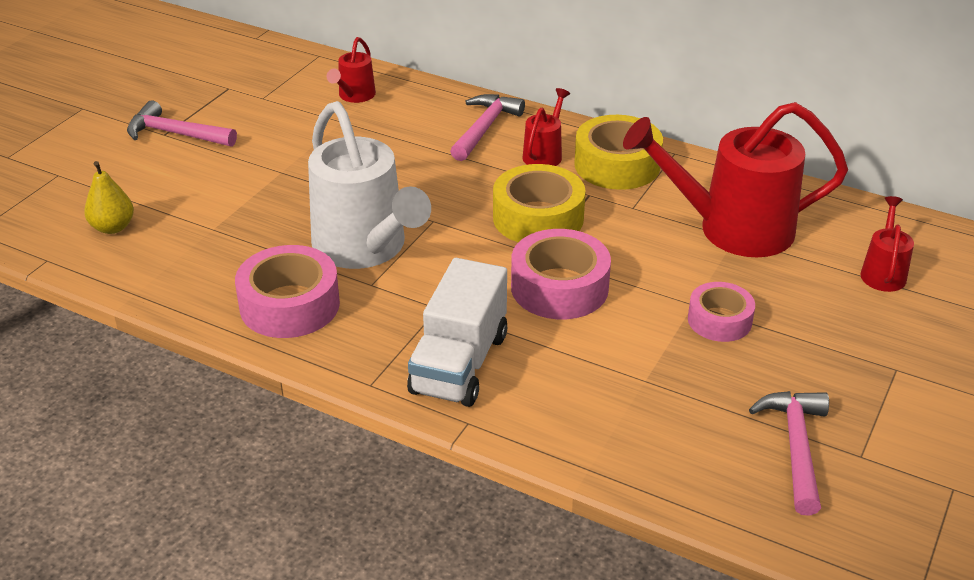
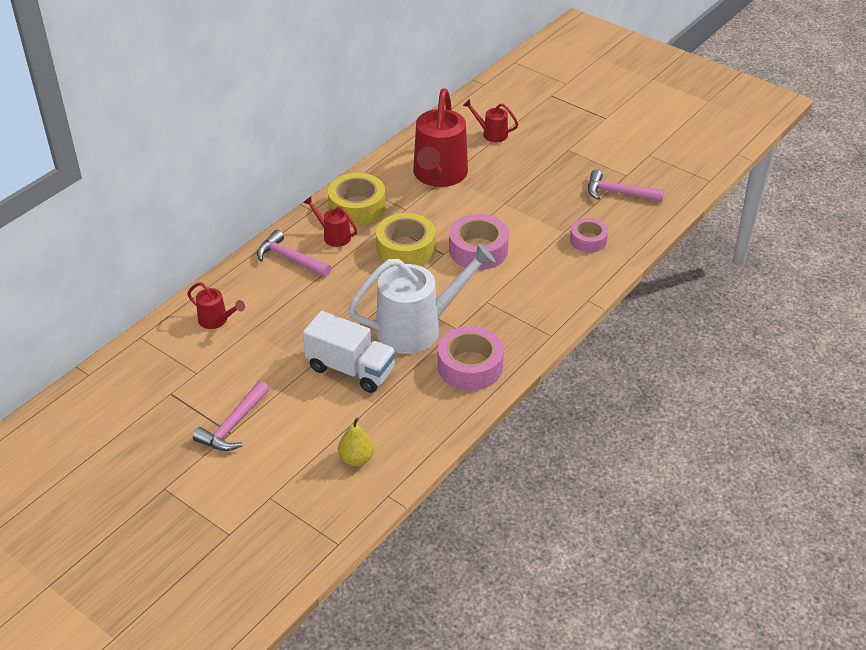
camera: 80 degrees left, 5 degrees up
(459, 364) = (539, 298): white truck -> white truck (351, 369)
(719, 320) = (520, 197): pink tape -> pink tape (588, 240)

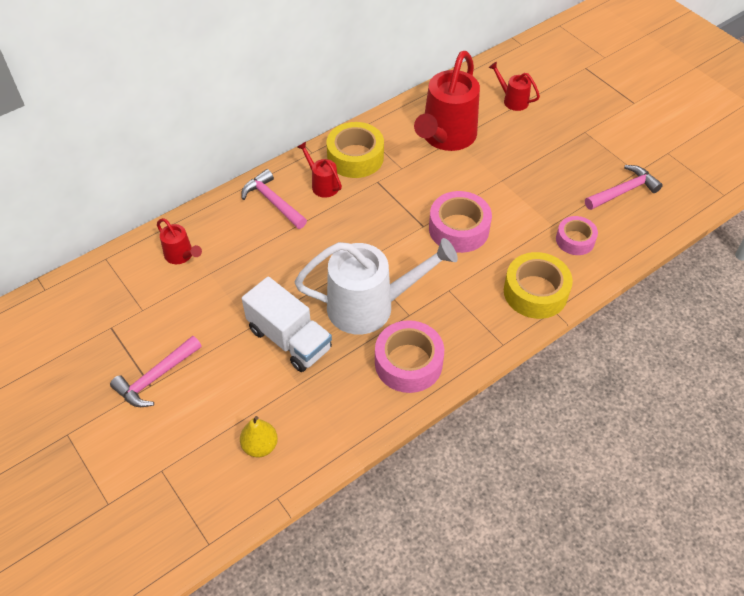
camera: 15 degrees right, 10 degrees up
(405, 249) = (387, 213): yellow tape -> yellow tape (535, 292)
(618, 193) = (623, 191): pink hammer -> pink hammer turned 120 degrees clockwise

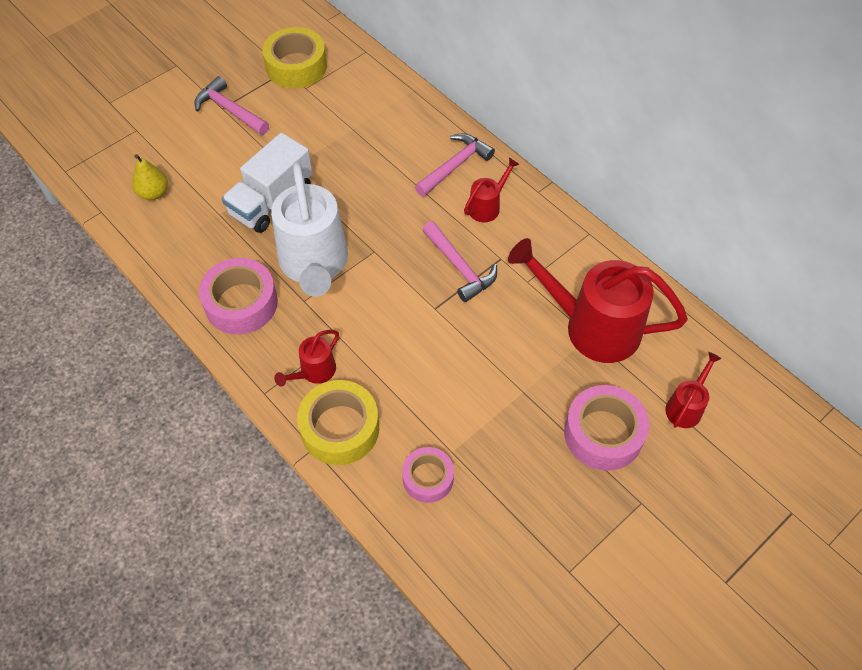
camera: 85 degrees right, 5 degrees up
(181, 256) = (373, 104): red watering can -> red watering can (314, 372)
(355, 157) = (537, 234): yellow tape -> yellow tape (296, 66)
(459, 229) = (433, 345): pink tape -> pink tape (603, 433)
(623, 191) = (526, 548): pink hammer -> pink hammer (459, 267)

